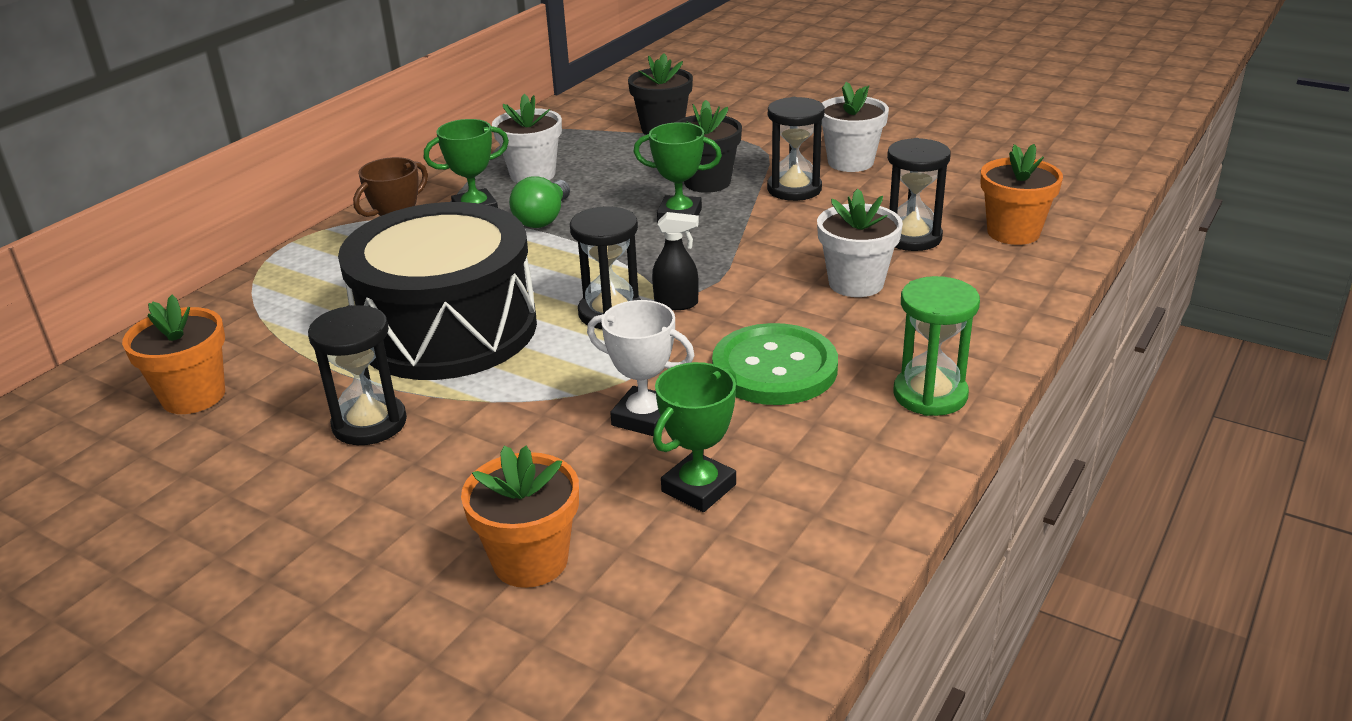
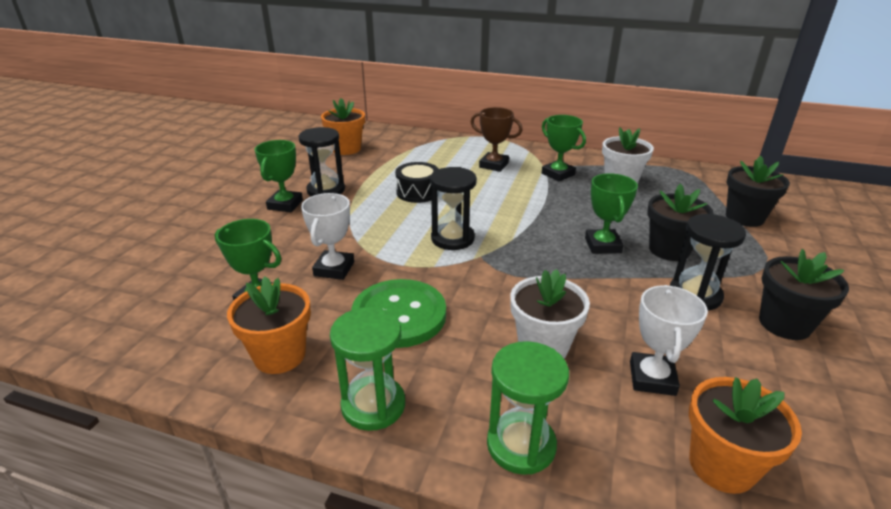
camera: 75 degrees right, 0 degrees up
(395, 472) = (285, 205): none -> green trophy
(447, 329) = (418, 192): black drum -> black drum, size x0.42
(530, 561) = (205, 254): orange flower pot -> orange flower pot (280, 355)
(543, 218) = (562, 196): green light bulb -> none
(676, 303) = (474, 262): black spray bottle -> none
(850, 162) = (784, 324): white flower pot -> black flower pot
(911, 237) = (652, 378): black hourglass -> white trophy
(989, 315) = (521, 445): none -> green hourglass

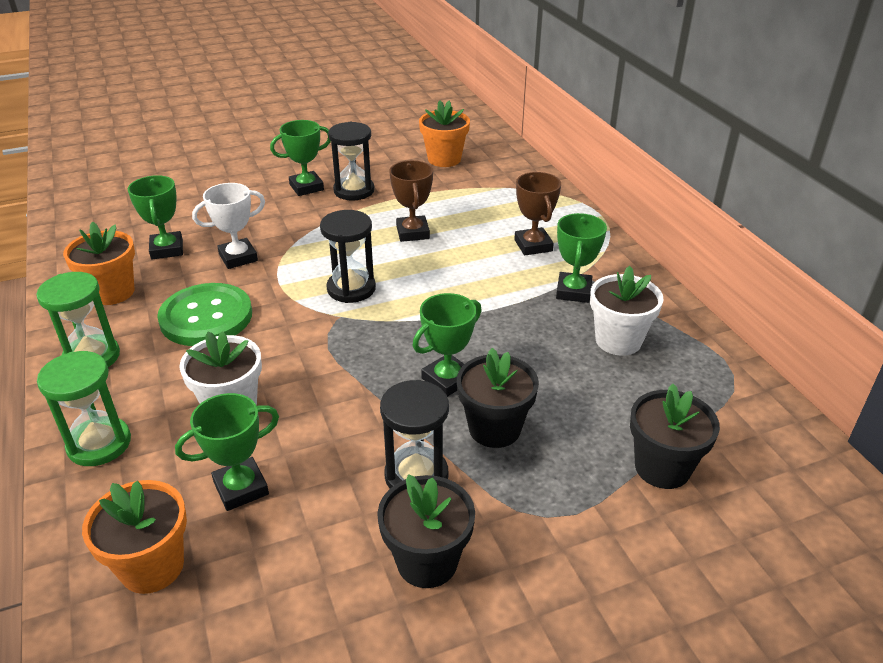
camera: 50 degrees right, 5 degrees up
(418, 192) = (412, 232): black drum -> brown trophy
(652, 378) = (241, 488): white trophy -> green trophy

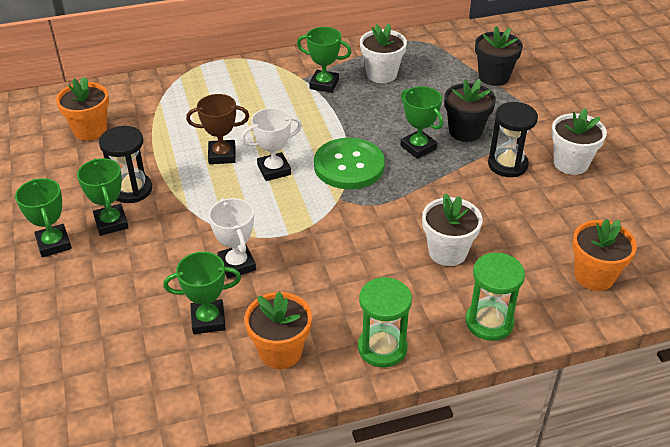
camera: 85 degrees left, 5 degrees up
(206, 317) = (331, 277): green button -> green button (349, 166)
(241, 488) = (525, 241): green trophy -> green trophy (54, 244)
(351, 289) = (302, 191): black hourglass -> none
(389, 267) = (274, 170): none -> white trophy
(427, 561) = (570, 163): black flower pot -> white flower pot
(533, 245) = (259, 95): brown trophy -> none

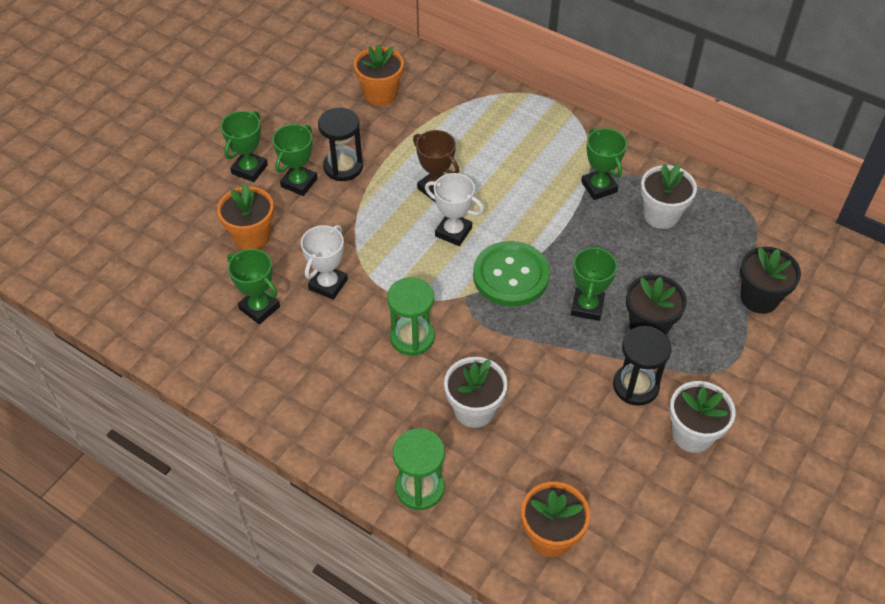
camera: 50 degrees right, 10 degrees up
(280, 351) = (268, 371): orange flower pot -> orange flower pot (252, 237)
(382, 348) = (327, 432): green hourglass -> green hourglass (412, 337)

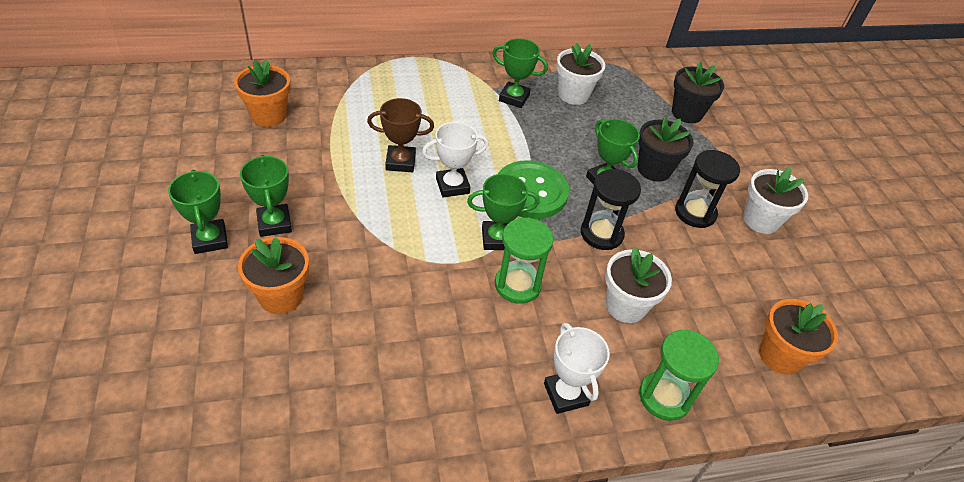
camera: 50 degrees left, 5 degrees down
(259, 308) = (361, 353): green trophy -> green trophy (497, 239)
(328, 284) = (400, 290): white trophy -> white trophy (565, 394)
(343, 167) = (301, 188): black hourglass -> black hourglass (601, 234)

